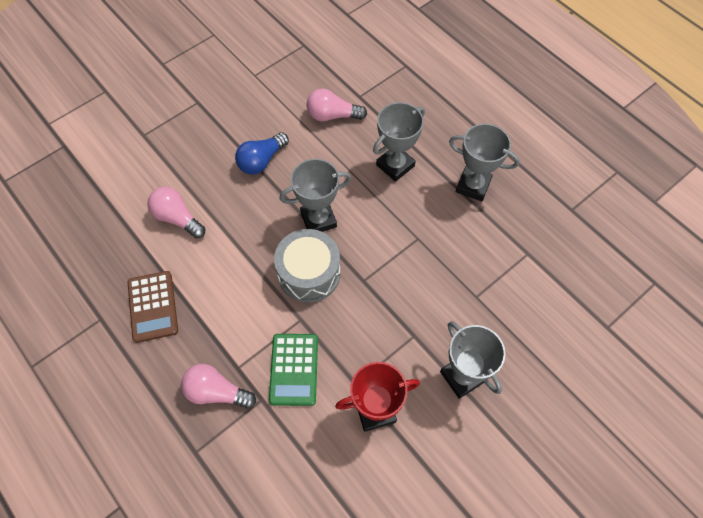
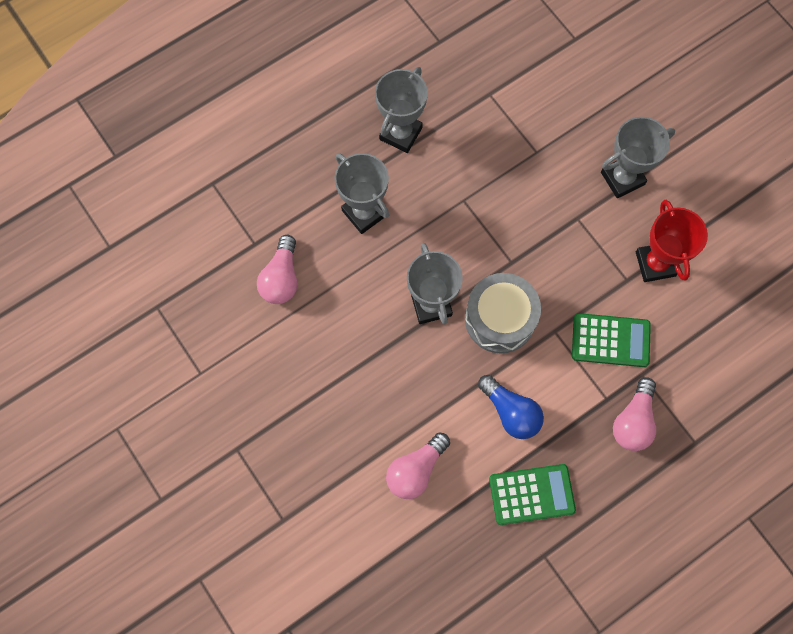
camera: 85 degrees left, 10 degrees up
(153, 306) = (531, 494): brown calculator -> green calculator
(261, 161) = (341, 367): blue light bulb -> blue light bulb (510, 412)

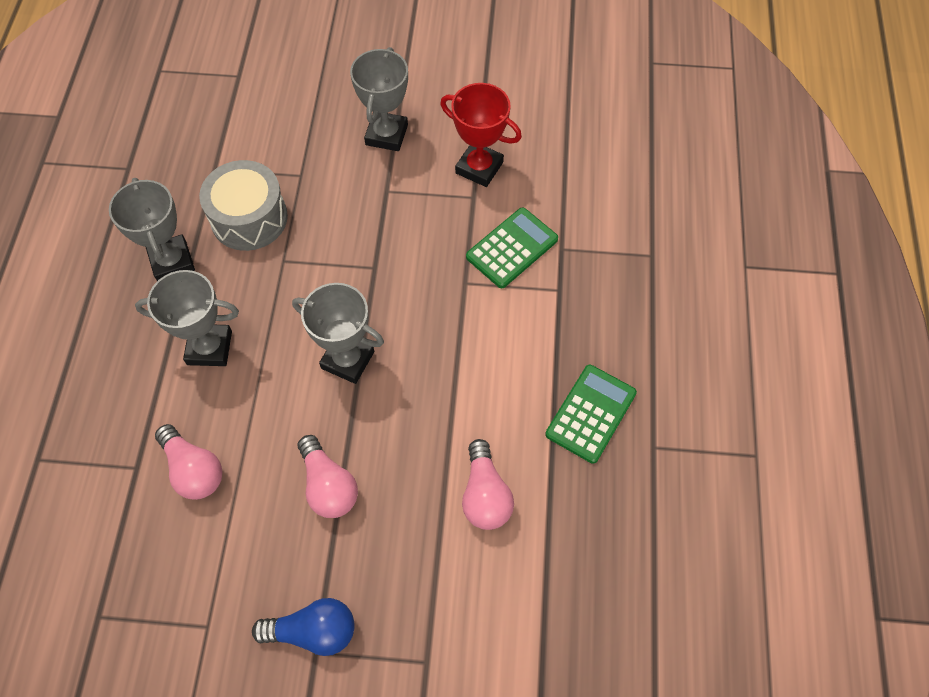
camera: 50 degrees left, 10 degrees down
(500, 319) = (414, 316): grey drum -> grey drum (249, 218)
(510, 412) = (503, 372): blue light bulb -> blue light bulb (313, 631)
(633, 421) = (594, 285): pink light bulb -> pink light bulb (328, 485)

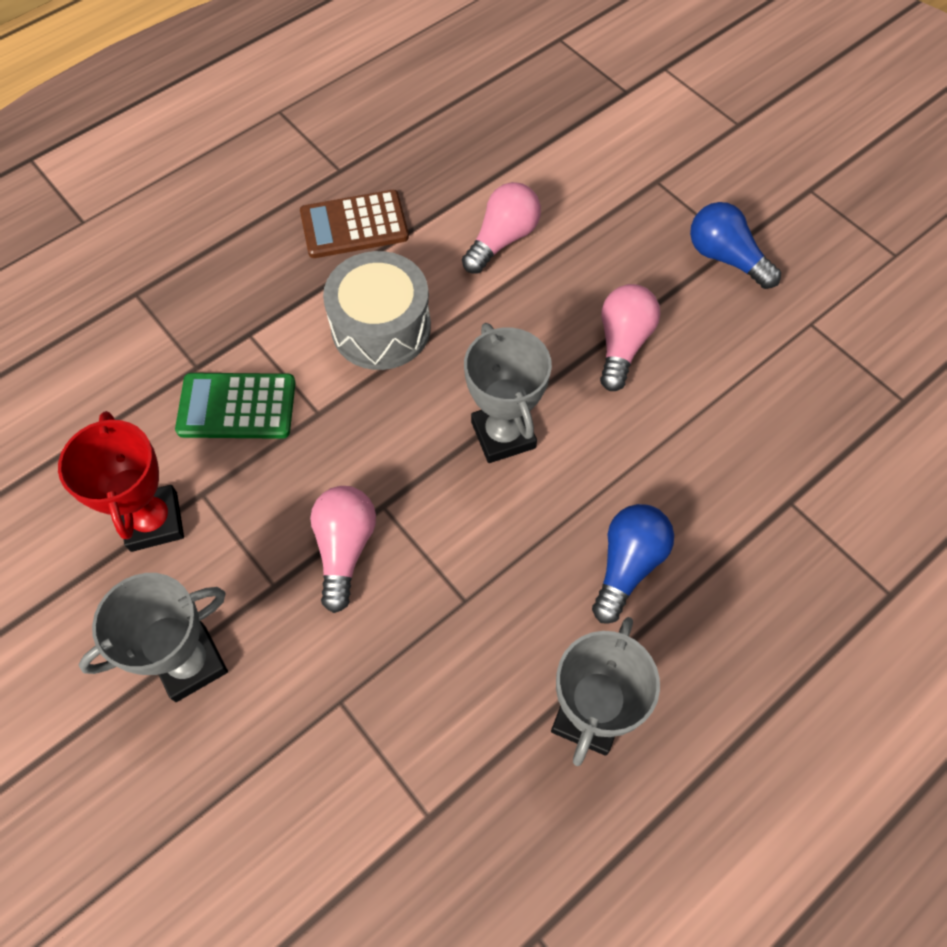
camera: 135 degrees left, 0 degrees up
(193, 470) = (734, 454): pink light bulb -> pink light bulb (344, 549)
(209, 348) = (627, 565): grey trophy -> blue light bulb
(249, 218) = (452, 695): grey drum -> grey drum (381, 327)
(590, 414) = (354, 225): green calculator -> brown calculator

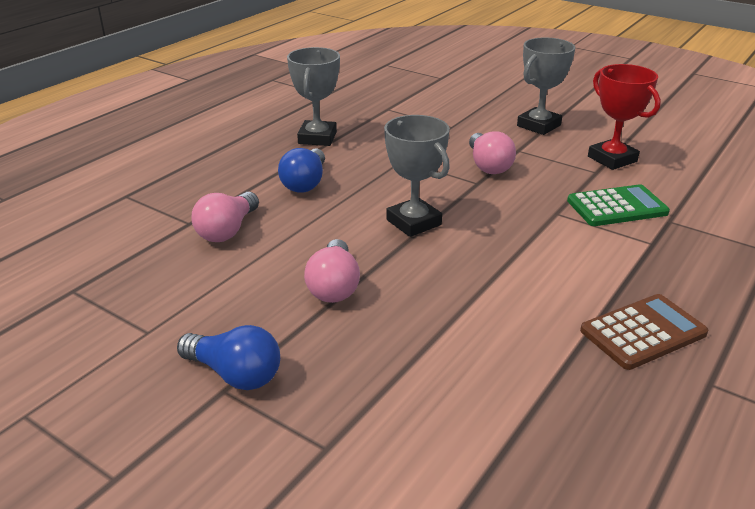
camera: 165 degrees right, 30 degrees down
(381, 327) = (551, 263): grey drum -> none
(502, 239) = (484, 347): pink light bulb -> pink light bulb (228, 230)

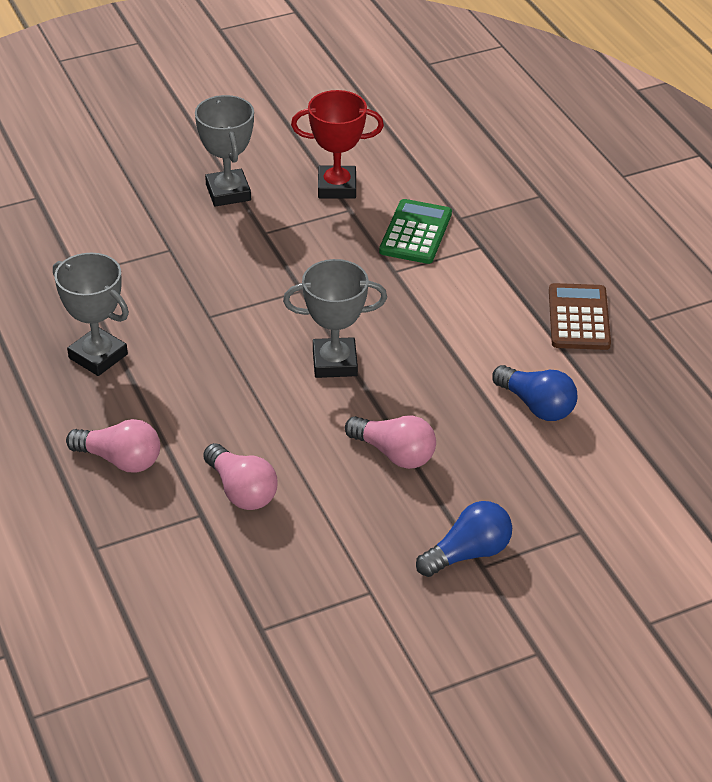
camera: 60 degrees left, 10 degrees up
(305, 183) = (194, 403): blue light bulb -> blue light bulb (536, 405)
(488, 165) = (276, 267): pink light bulb -> pink light bulb (120, 460)

